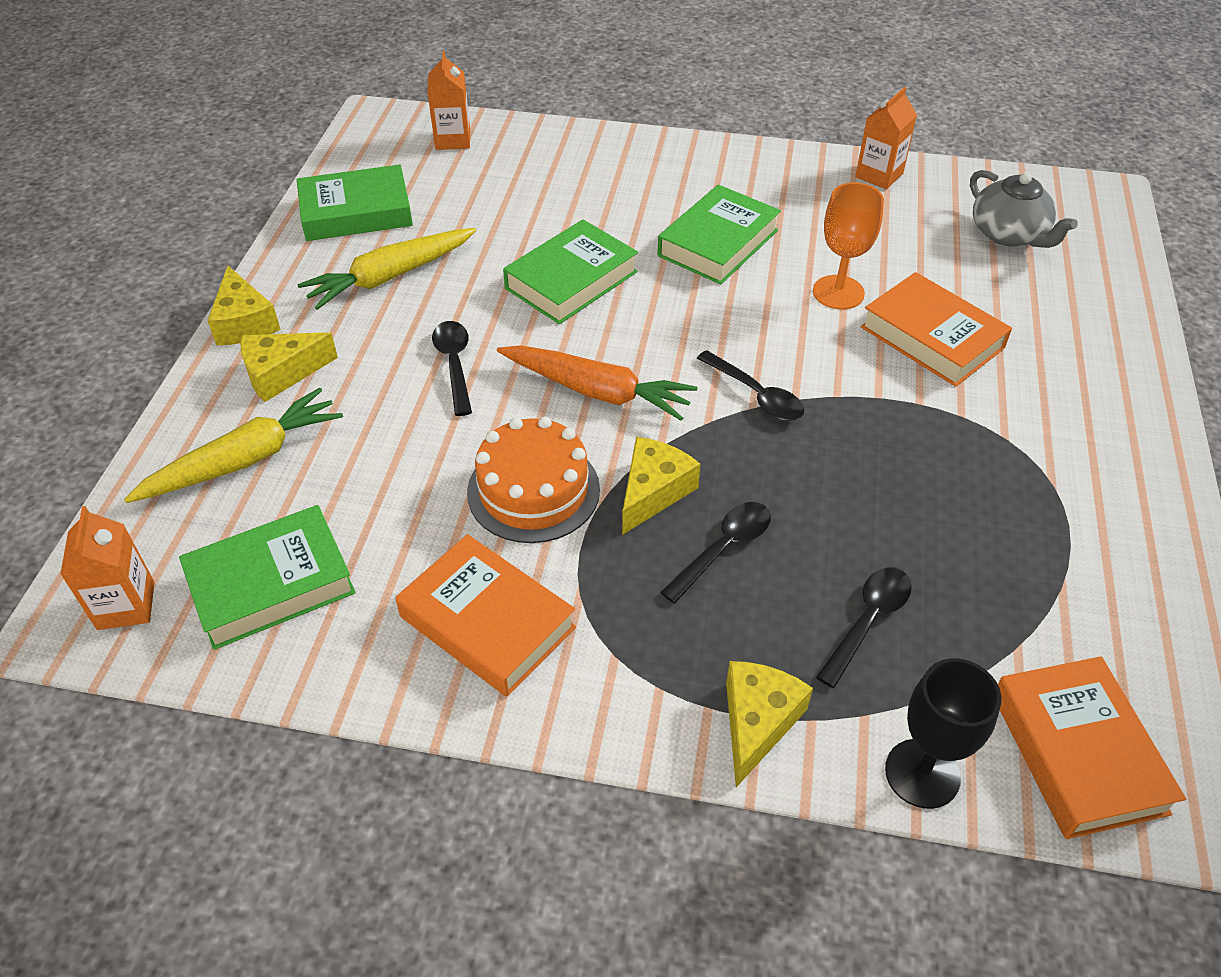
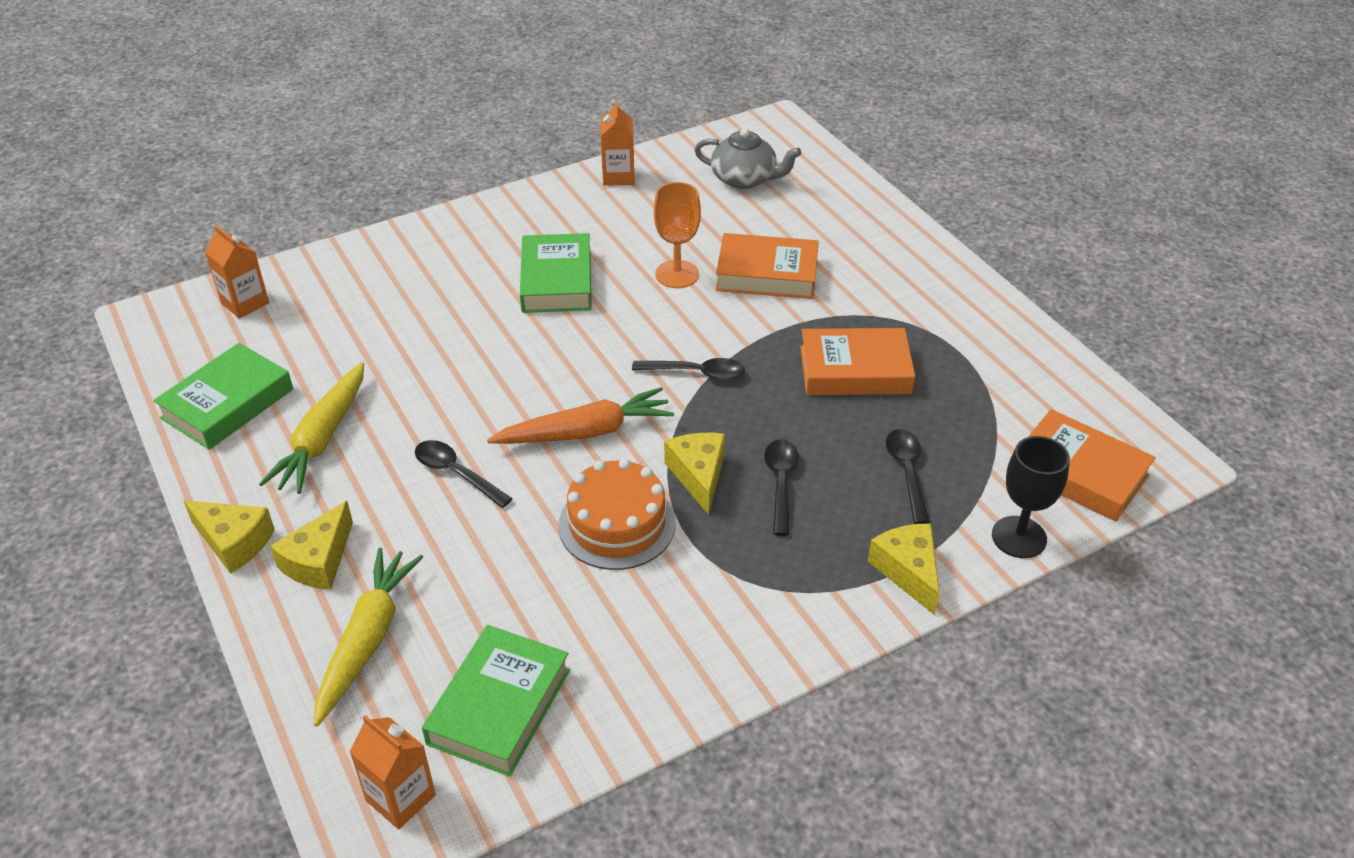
camera: 40 degrees left, 5 degrees down
(487, 622) = (683, 626): orange book -> orange book (855, 370)
(571, 280) = (476, 364): green book -> none

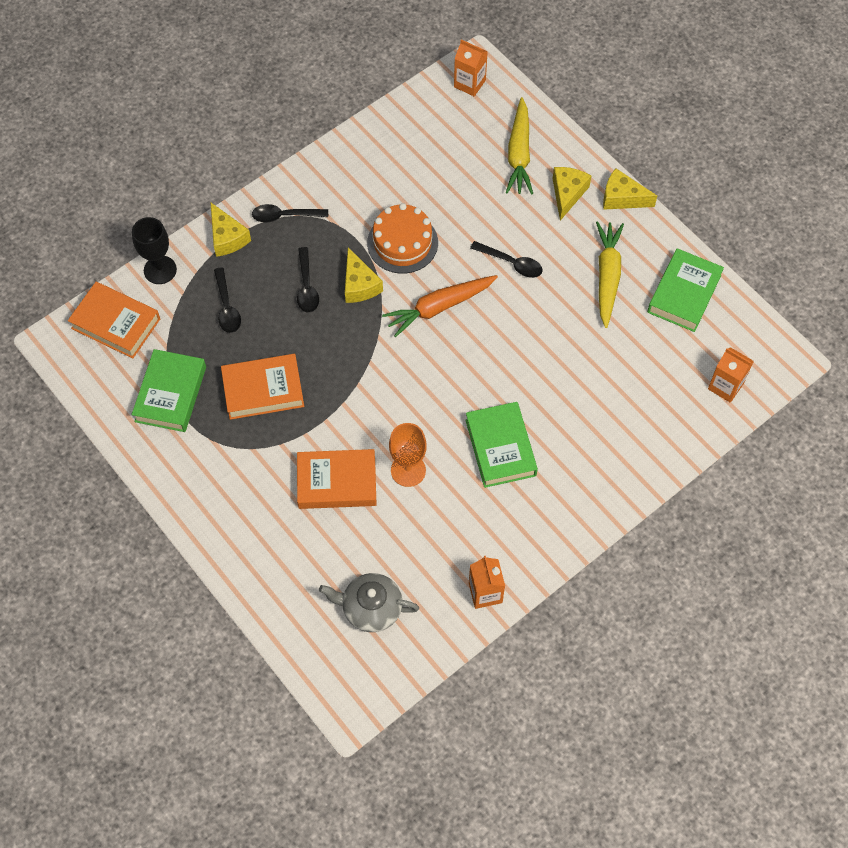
camera: 170 degrees right, 20 degrees up
(499, 706) = (437, 130): green book -> green book (170, 394)
(696, 373) = (375, 369): black spoon -> black spoon (285, 216)

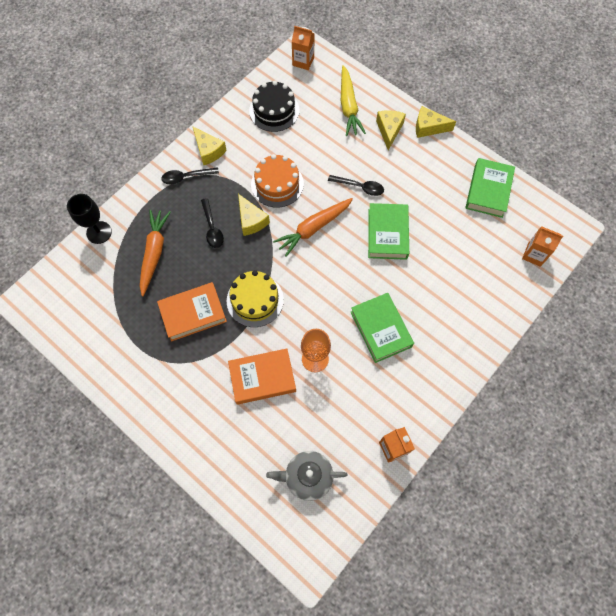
camera: 10 degrees left, 5 degrees up
(116, 323) = (71, 279): orange book -> none
(170, 394) = (122, 328): green book -> green book (387, 234)
(227, 237) = (146, 200): yellow cheese -> yellow cheese (208, 151)
(227, 307) = (154, 253): black spoon -> orange carrot
(345, 386) = (255, 300): none -> yellow cake
(417, 145) = (274, 110): none -> black cake
(607, 276) = (431, 186): yellow carrot -> none

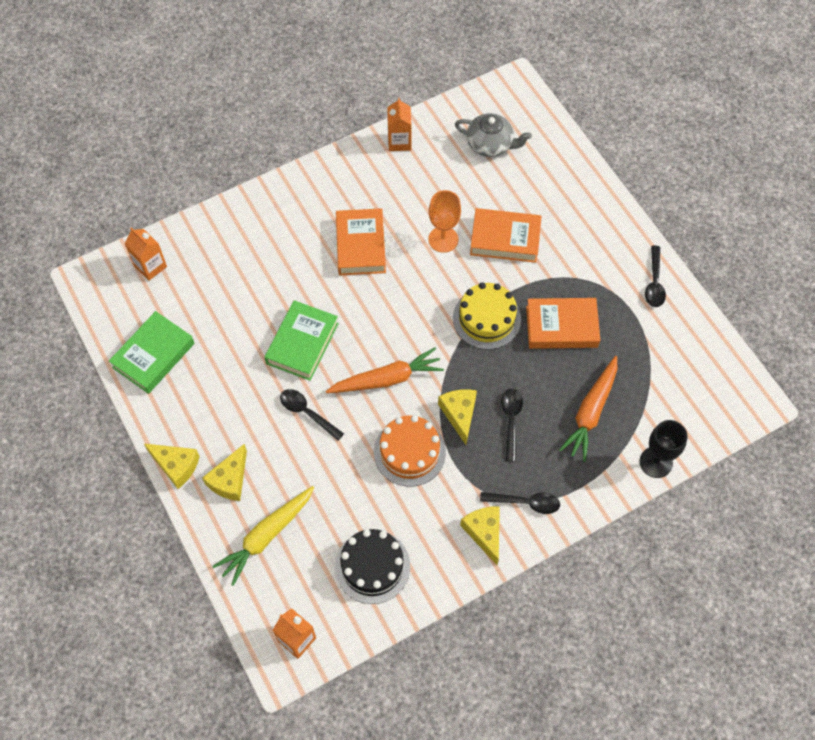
camera: 160 degrees left, 5 degrees down
(123, 380) = (654, 282): none -> black spoon
(348, 106) = (266, 536): yellow carrot -> yellow carrot turned 150 degrees counterclockwise
(380, 329) = (361, 245): green book -> orange book

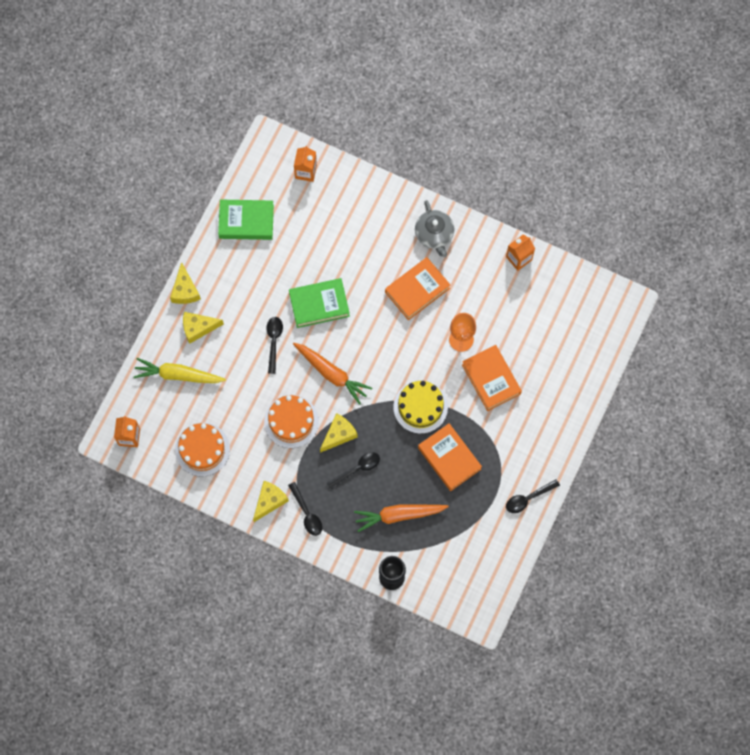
camera: 55 degrees right, 10 degrees up
(372, 566) = (202, 449): black cake -> orange cake
(490, 144) = (562, 320): grey teapot -> grey teapot (434, 234)

